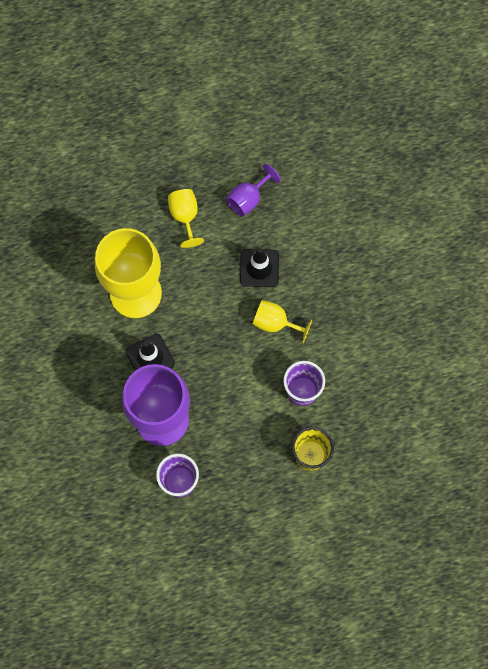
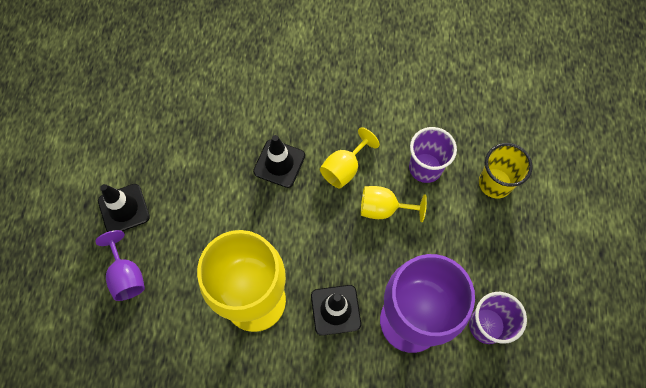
camera: 70 degrees left, 5 degrees down
(173, 163) = (124, 209): none -> black traffic cone
(185, 217) = (190, 218): yellow goblet -> yellow goblet (383, 208)
(248, 199) = (199, 148): purple goblet -> purple goblet (126, 275)

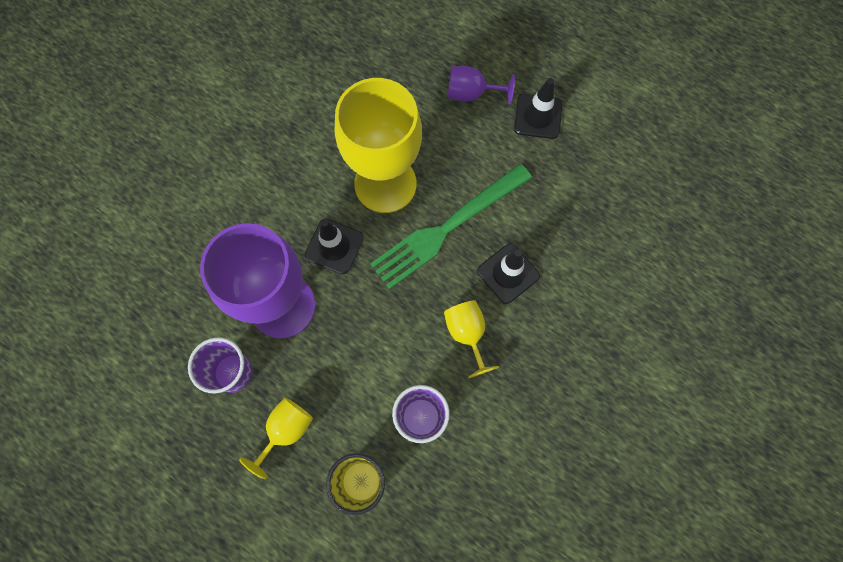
camera: 120 degrees right, 5 degrees up
(267, 228) = (447, 228): none -> green fork
(383, 208) = (402, 347): yellow goblet -> yellow goblet (285, 431)

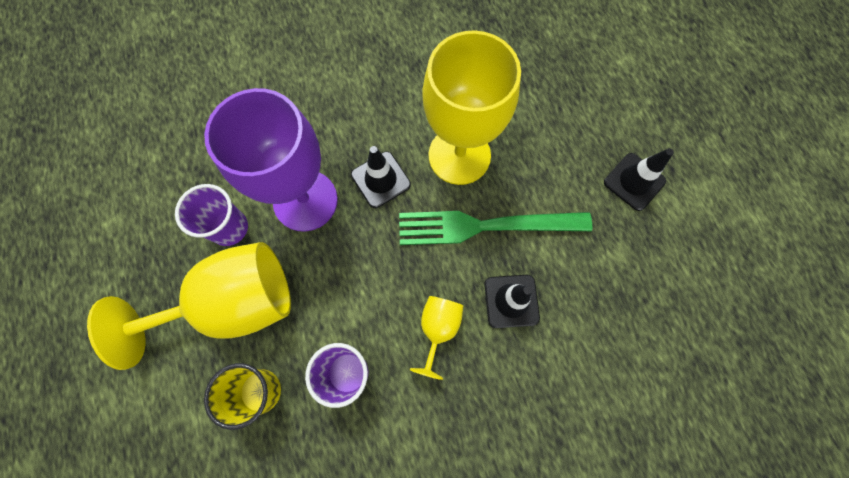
camera: 35 degrees right, 0 degrees up
(285, 431) = (233, 304): yellow goblet -> yellow goblet, size x2.13
(471, 93) = (587, 126): purple goblet -> none

